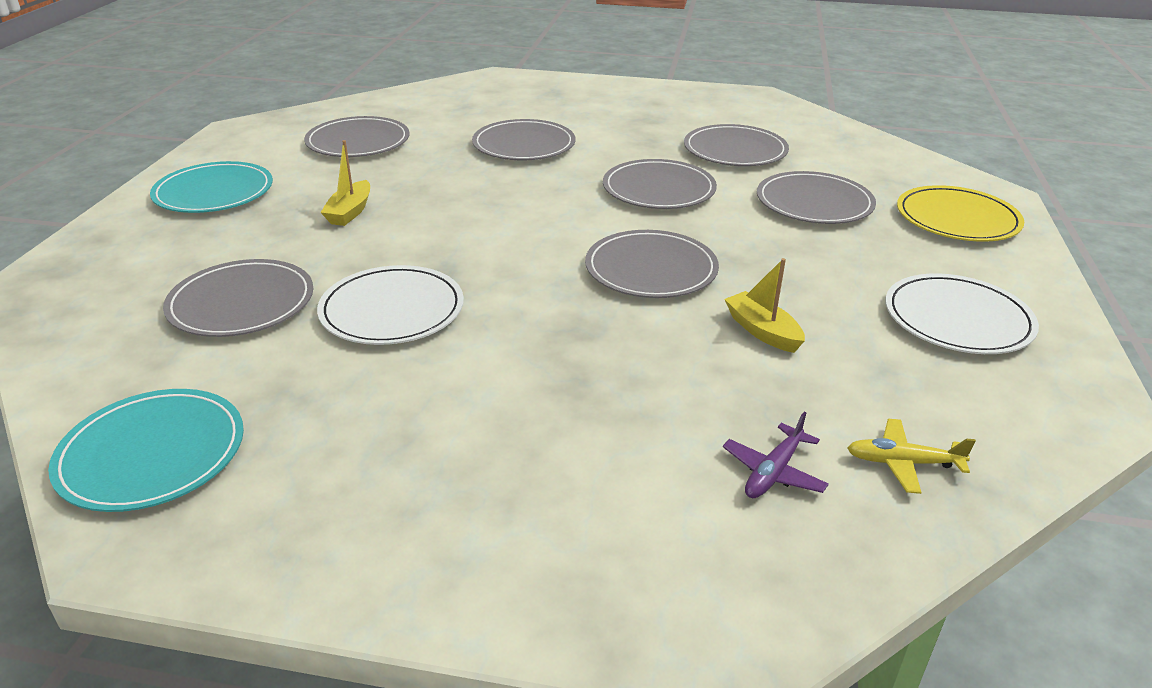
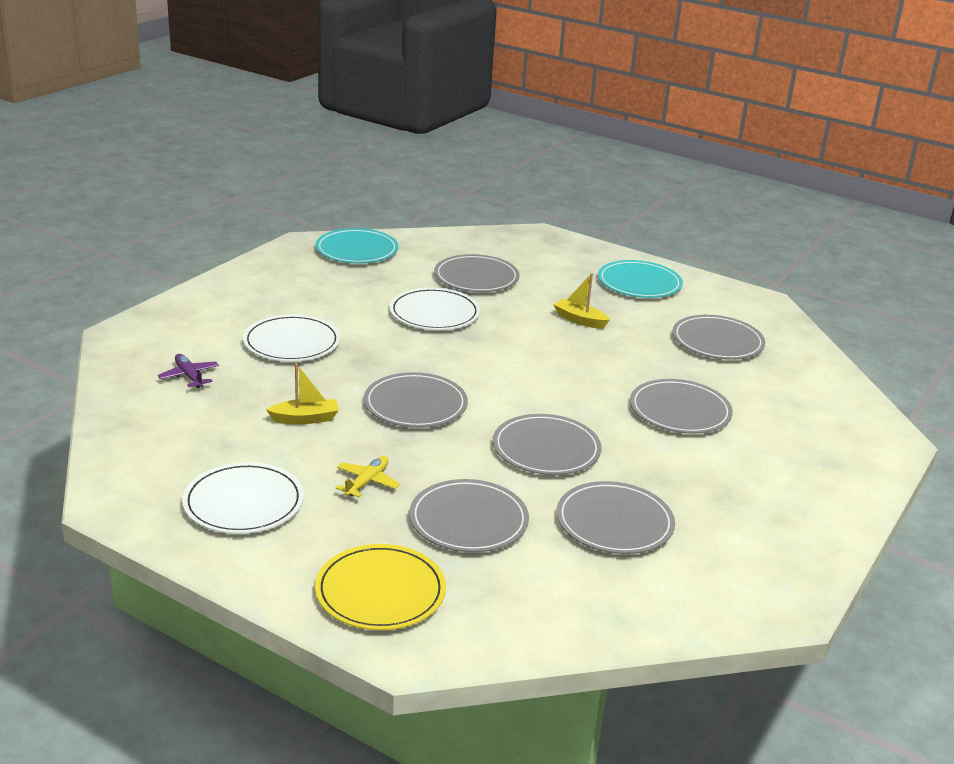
camera: 110 degrees right, 5 degrees down
(580, 407) = (292, 342): none -> white plate
(902, 463) = (152, 414): yellow plane -> yellow plane (367, 482)

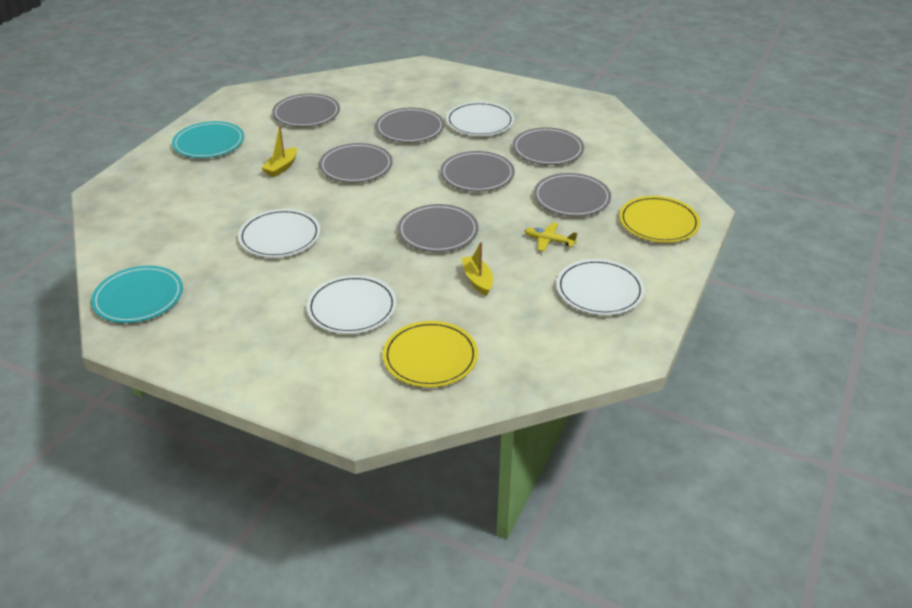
camera: 95 degrees left, 10 degrees up
(189, 376) = (430, 357): purple plane -> yellow plate
(476, 277) = (203, 220): grey plate -> grey plate (356, 166)
(702, 471) = (480, 122): none -> white plate

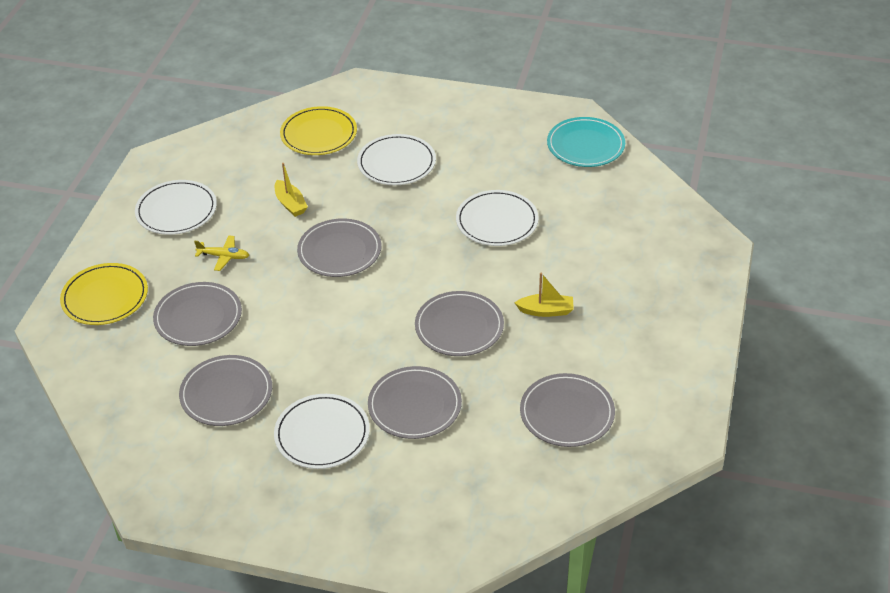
camera: 170 degrees right, 5 degrees up
(209, 143) = (658, 336): turquoise plate -> none
(281, 167) = (546, 311): yellow boat -> yellow boat turned 75 degrees clockwise
(477, 174) = (311, 336): grey plate -> none

